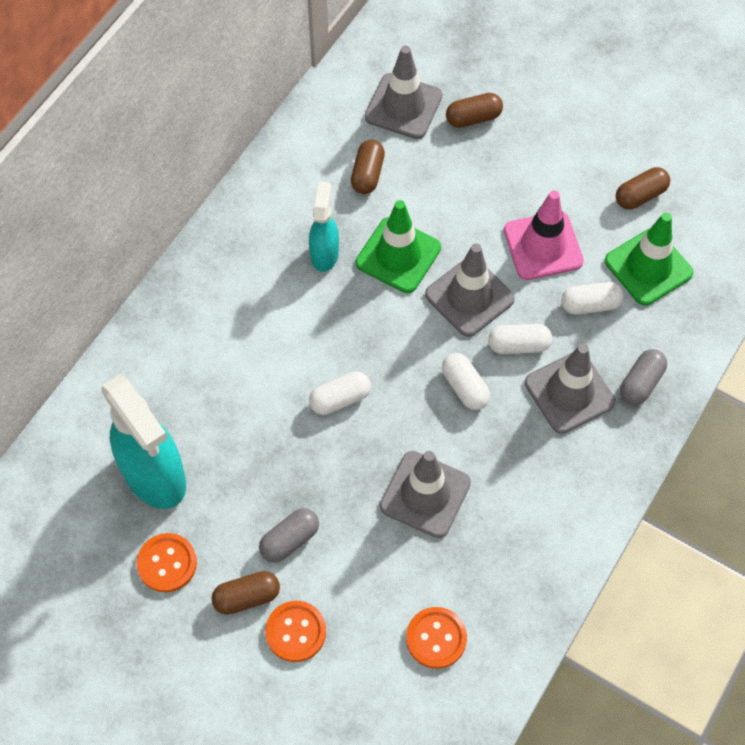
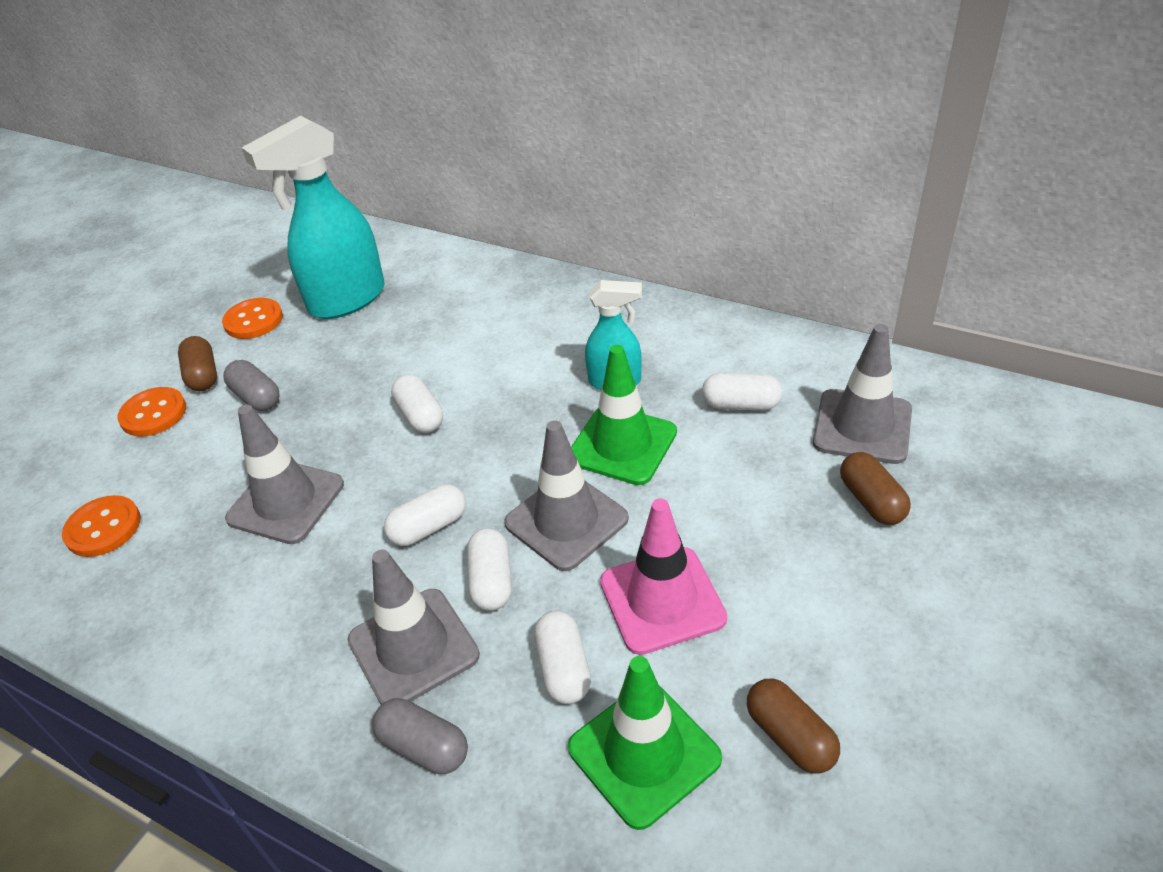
camera: 90 degrees right, 20 degrees down
(367, 174) = (740, 405): brown capsule -> white capsule

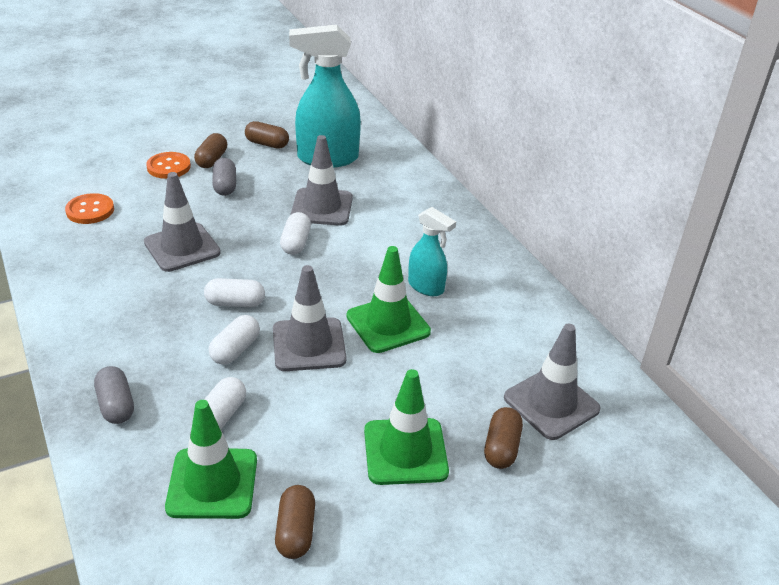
camera: 30 degrees right, 5 degrees down
(253, 320) = (267, 144): orange button -> brown capsule
(413, 647) = (162, 356): grey traffic cone -> grey traffic cone (322, 207)
(662, 600) = (311, 418): pink traffic cone -> none
(740, 405) = (487, 344): white capsule -> none
(793, 568) = (405, 451): none -> green traffic cone

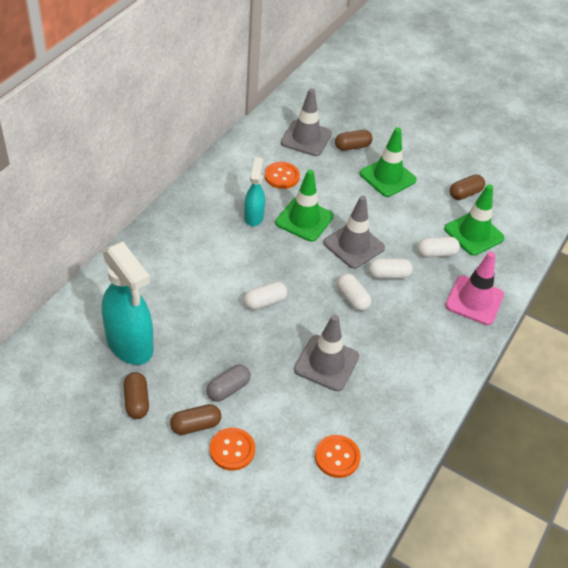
camera: 125 degrees left, 10 degrees up
(116, 405) = (474, 300): grey capsule -> pink traffic cone
(322, 207) = (208, 310): grey traffic cone -> none
(482, 341) = (282, 176): none -> orange button

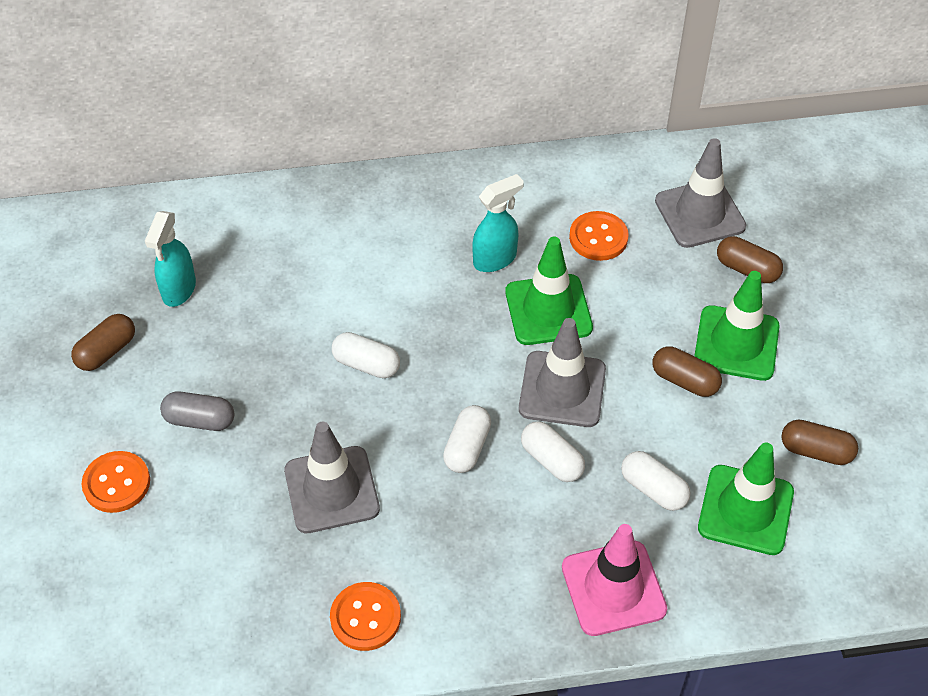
camera: 55 degrees right, 5 degrees up
(130, 345) = (178, 290): turquoise spray bottle -> turquoise spray bottle, size x0.55
(195, 425) = (121, 426): brown capsule -> brown capsule (684, 380)
(337, 457) = (196, 595): orange button -> orange button (365, 617)

